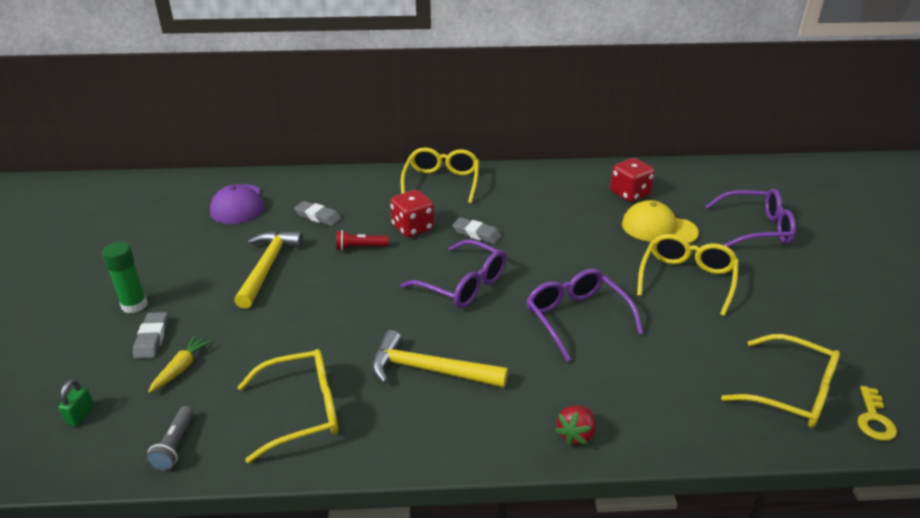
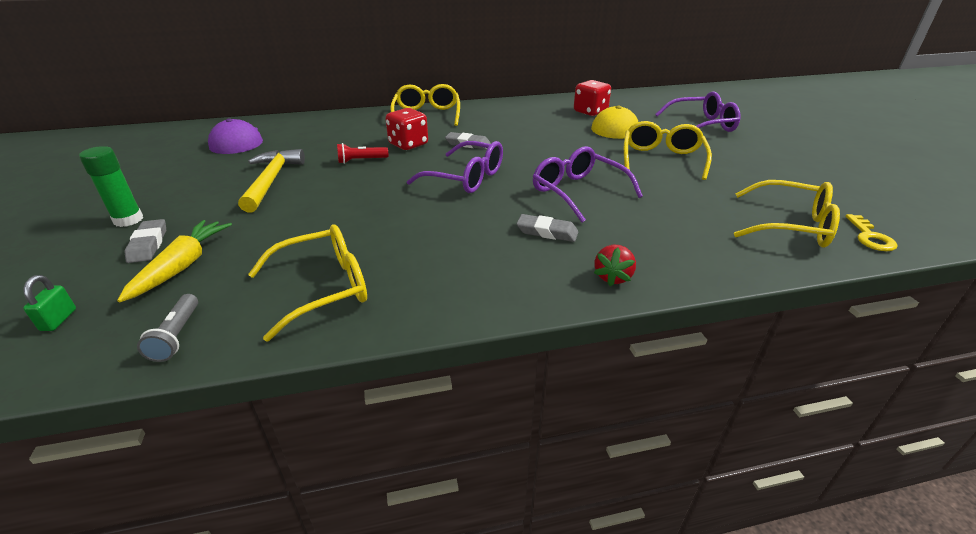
camera: 10 degrees left, 0 degrees up
(181, 368) = (182, 266): yellow carrot -> yellow carrot, size x1.53
(318, 216) = (316, 143): grey eraser -> grey eraser (547, 232)
(429, 370) = (451, 242): yellow hammer -> none

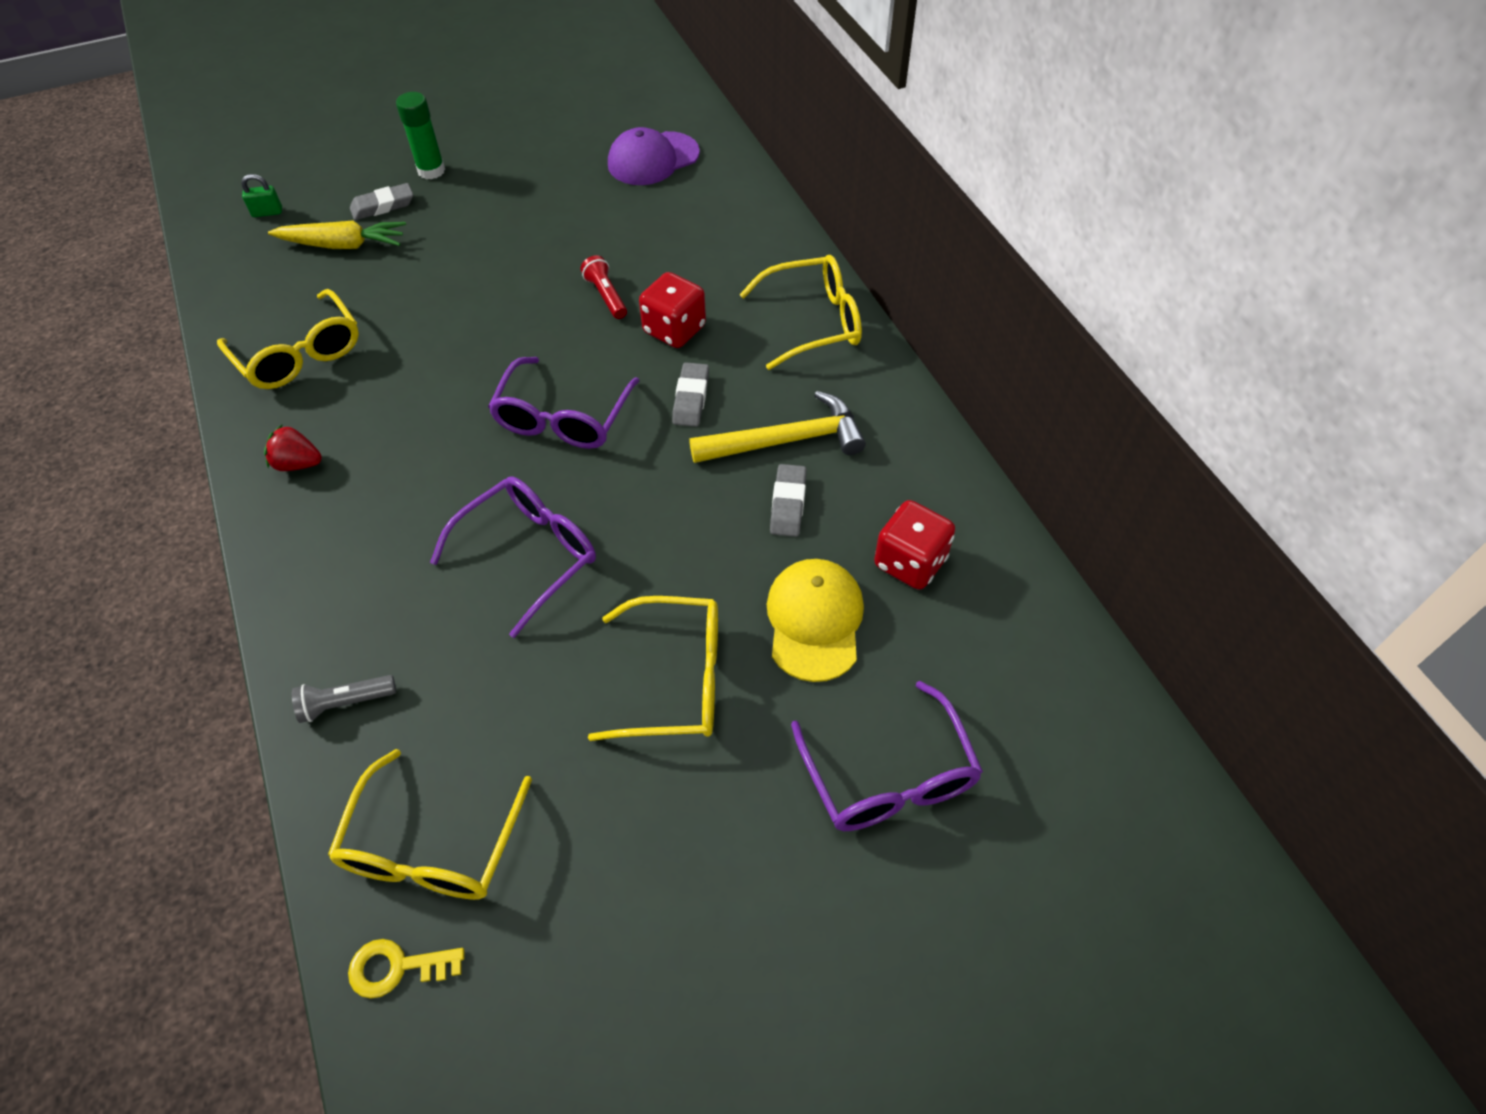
camera: 80 degrees right, 20 degrees up
(177, 336) = (238, 287): grey flashlight -> grey flashlight (345, 703)
(271, 180) = (534, 235): yellow hammer -> yellow hammer (787, 441)
(547, 232) = (410, 526): grey eraser -> grey eraser (788, 504)
(613, 277) = (304, 598): red strawberry -> red strawberry (298, 464)

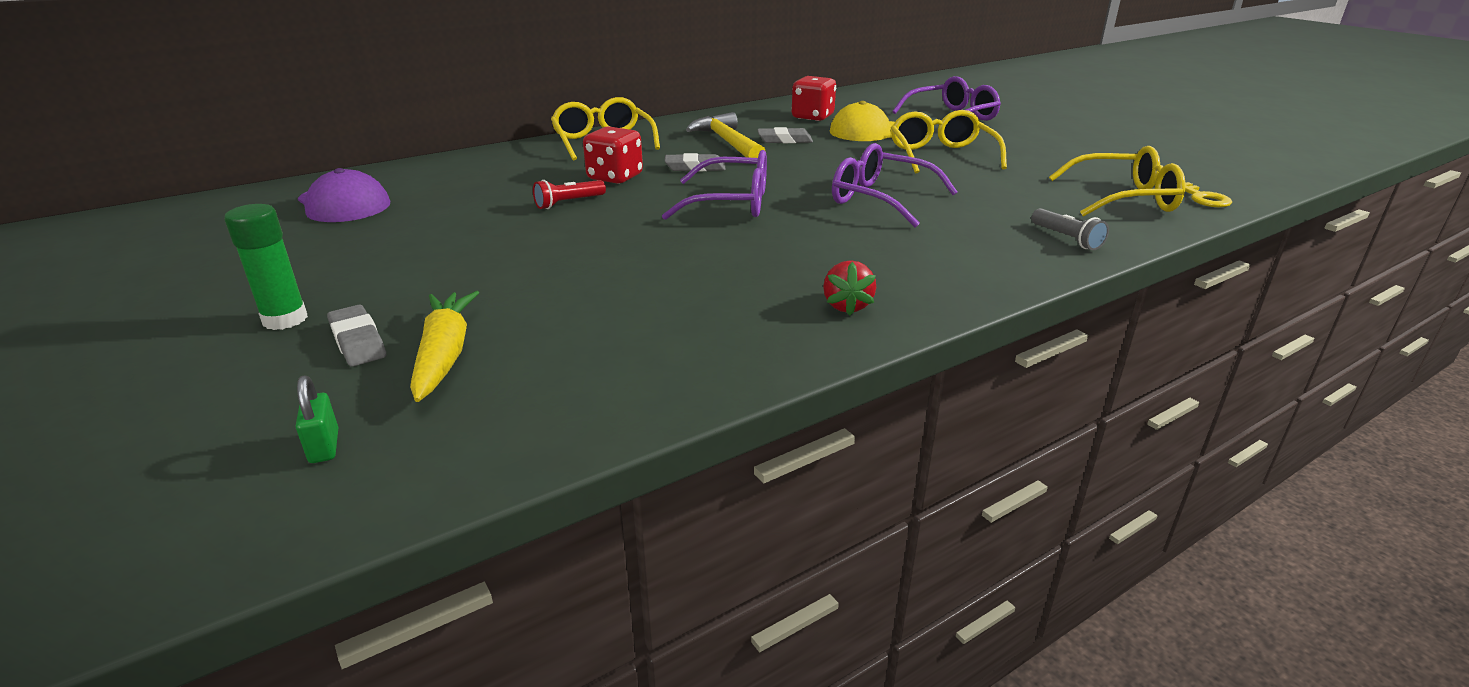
camera: 100 degrees left, 25 degrees down
(299, 354) = (674, 341): yellow glasses -> none

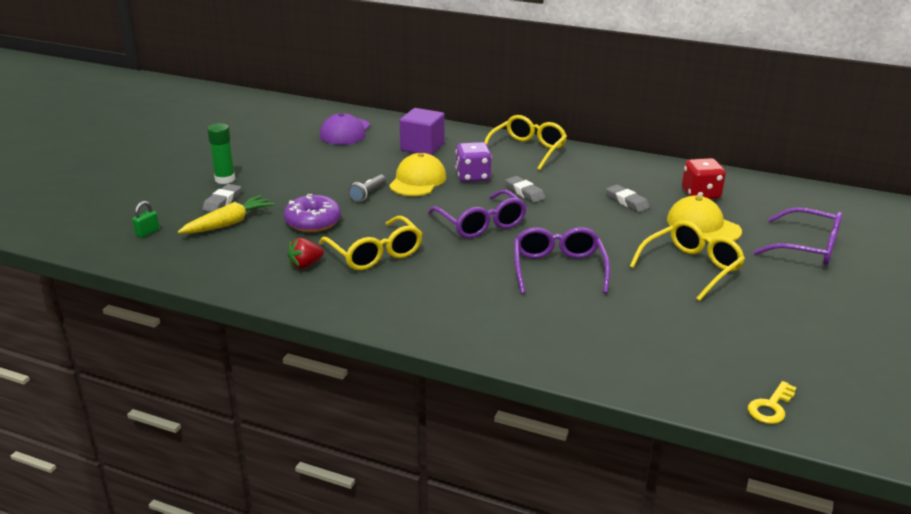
camera: 55 degrees right, 0 degrees up
(489, 178) = (422, 147): none -> purple cube
(561, 290) = (313, 222): none -> purple donut
(568, 203) = (417, 181): red flashlight -> yellow cap
(615, 177) = (473, 177): red dice -> purple dice
(728, 143) = (589, 186): yellow hammer -> none
(847, 306) = (378, 302): red strawberry -> red strawberry (305, 265)
(1066, 239) = (579, 356): grey flashlight -> grey flashlight (368, 194)
(1123, 199) = (707, 367): yellow glasses -> yellow glasses (375, 253)

